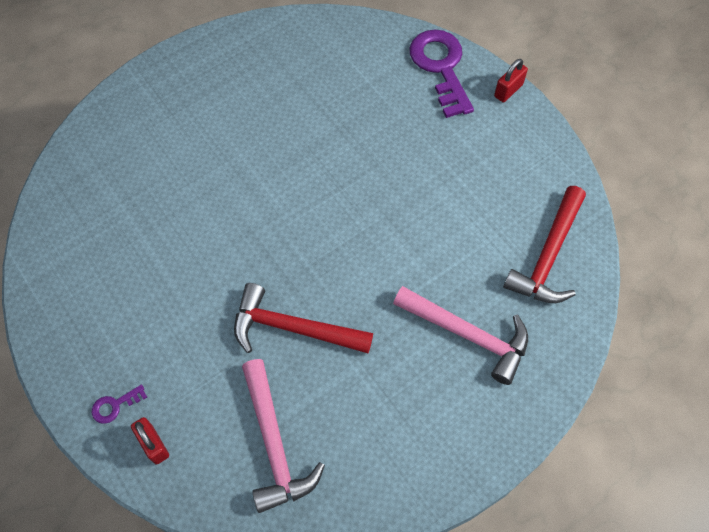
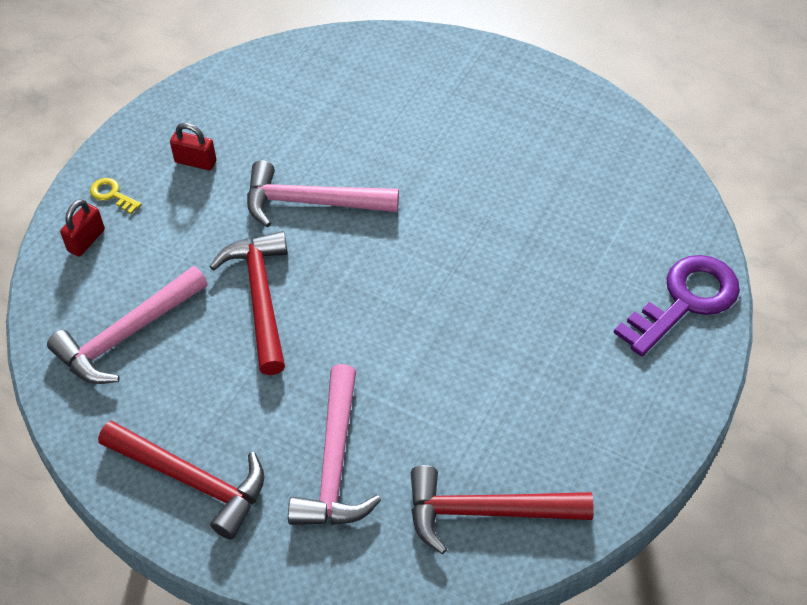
camera: 65 degrees right, 10 degrees down
(115, 405) = (112, 195): purple key -> yellow key
(219, 255) = (311, 202): none -> pink hammer
(437, 441) = (192, 480): none -> red hammer
(508, 90) = (702, 384): red padlock -> red padlock (195, 162)

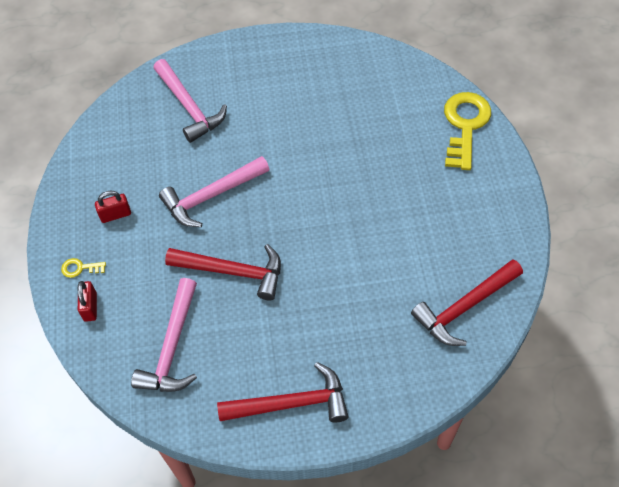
camera: 35 degrees left, 5 degrees up
(260, 297) = (233, 272): red hammer -> red hammer turned 150 degrees clockwise
(335, 463) = (362, 337): pink hammer -> pink hammer (189, 107)
(685, 301) = (465, 125): purple key -> yellow key

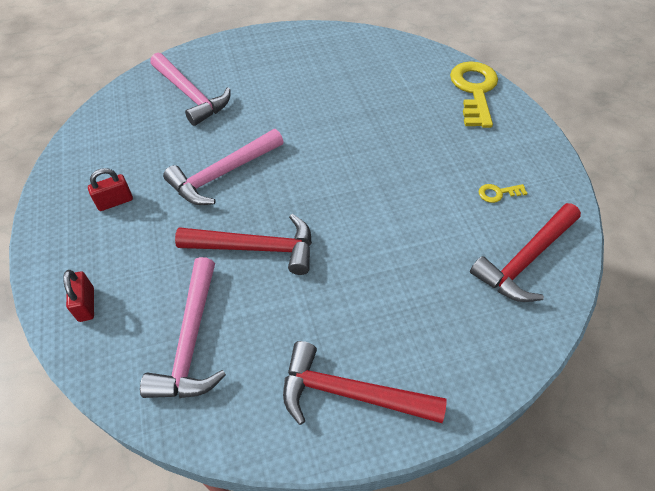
camera: 10 degrees left, 5 degrees down
(80, 268) = (73, 262): yellow key -> yellow key (498, 193)
(292, 403) = (349, 393): red hammer -> red hammer turned 150 degrees counterclockwise

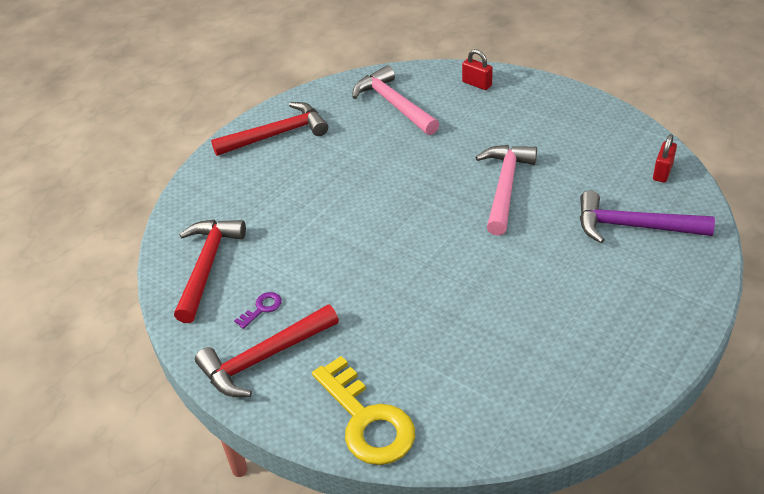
camera: 145 degrees right, 10 degrees down
(115, 202) = (550, 128): red padlock -> red padlock (662, 172)
(191, 95) = (633, 226): pink hammer -> purple hammer
(256, 248) = (415, 161): red hammer -> red hammer (264, 358)
(498, 193) = (262, 308): yellow key -> purple key

